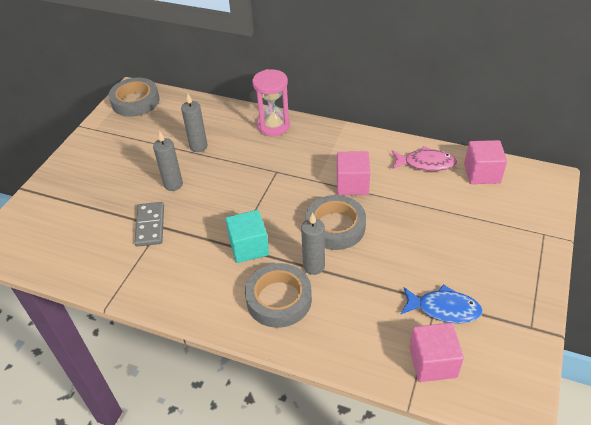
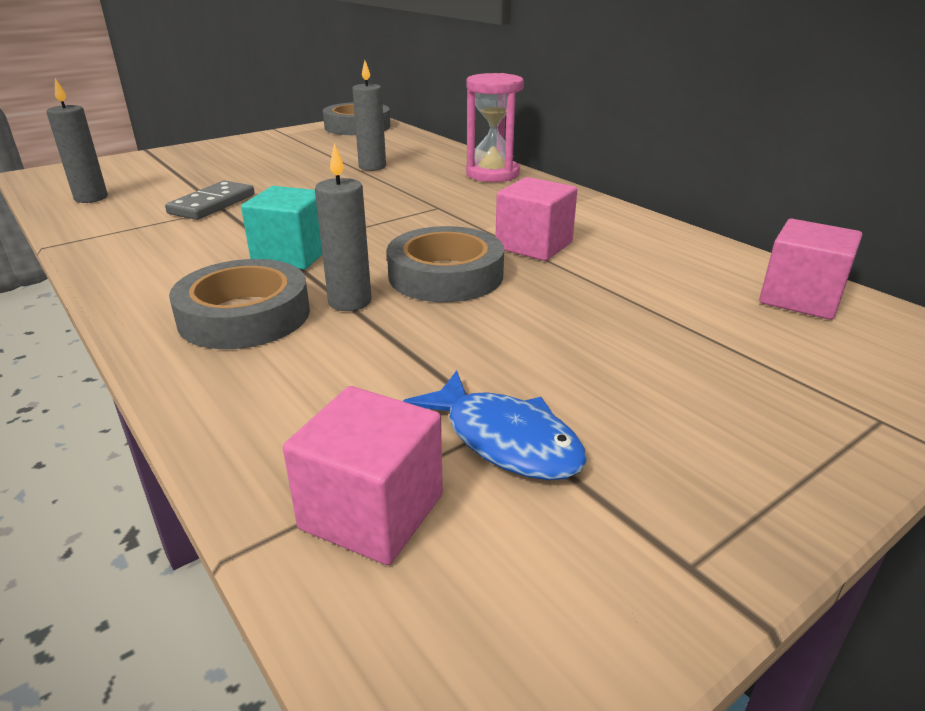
camera: 30 degrees right, 15 degrees down
(173, 184) = (294, 184): grey candle -> grey candle (91, 198)
(425, 163) = (693, 259): pink fish -> none

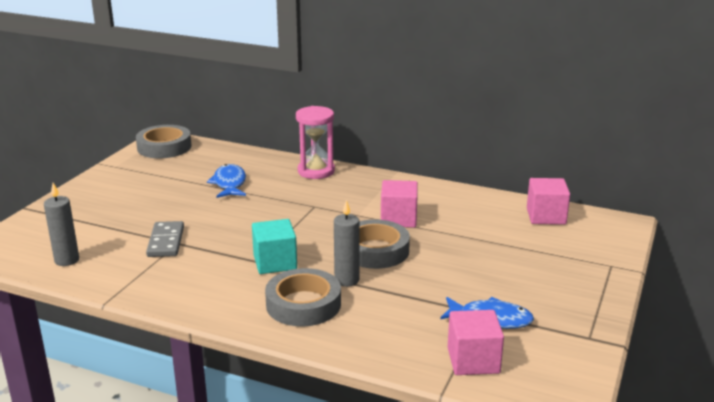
camera: 30 degrees left, 5 degrees down
(372, 167) = (229, 183): grey candle -> blue fish

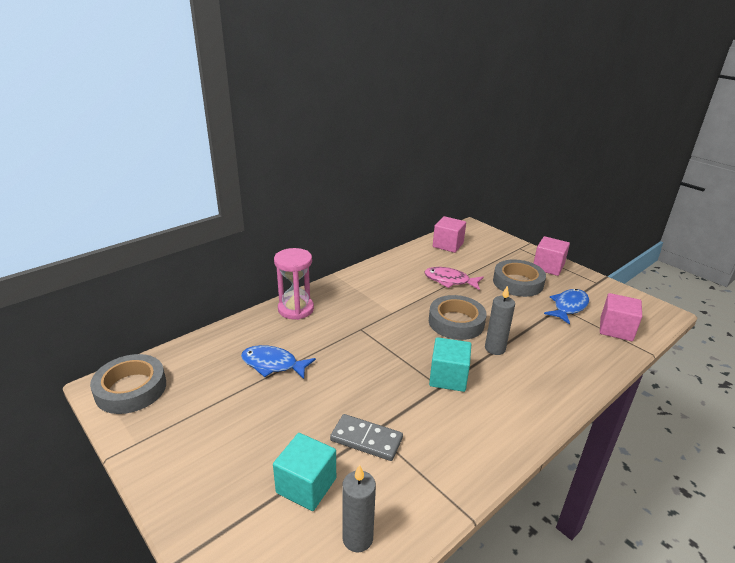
camera: 65 degrees left, 5 degrees up
(106, 230) = (306, 485): none -> turquoise cube
(303, 304) = (523, 381): grey tape -> grey tape (518, 282)
(398, 219) = (413, 297): pink cube -> pink cube (548, 267)
(458, 232) = (449, 281): none -> pink fish

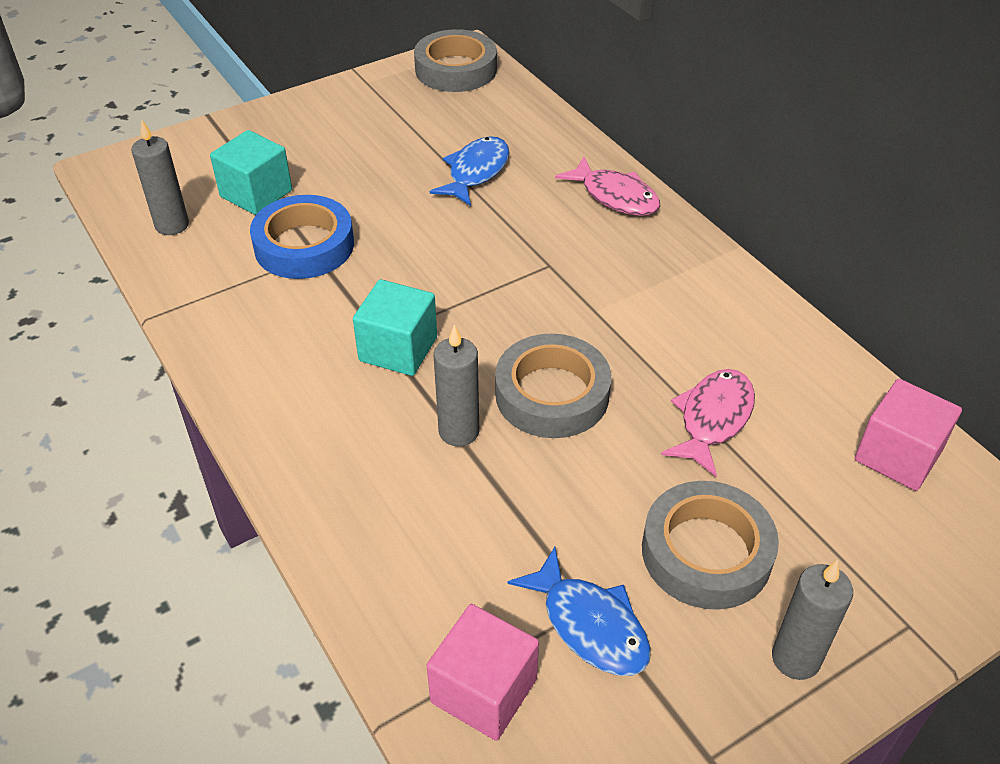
camera: 100 degrees right, 15 degrees up
(296, 309) = (615, 196): pink hourglass -> pink fish
(366, 439) = (304, 245): grey domino -> blue tape
(548, 267) = (795, 658): pink cube -> grey candle

